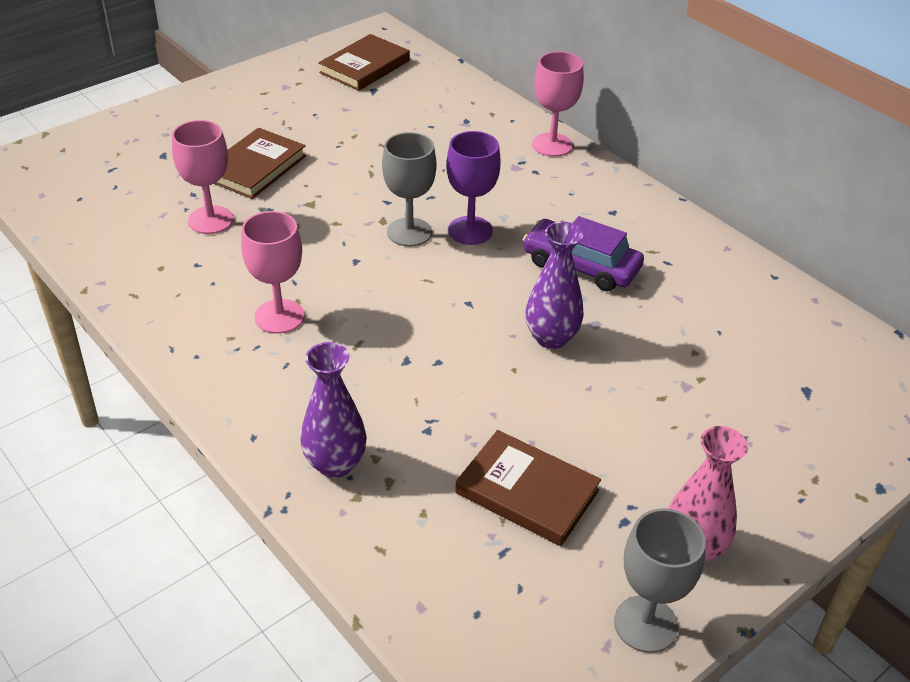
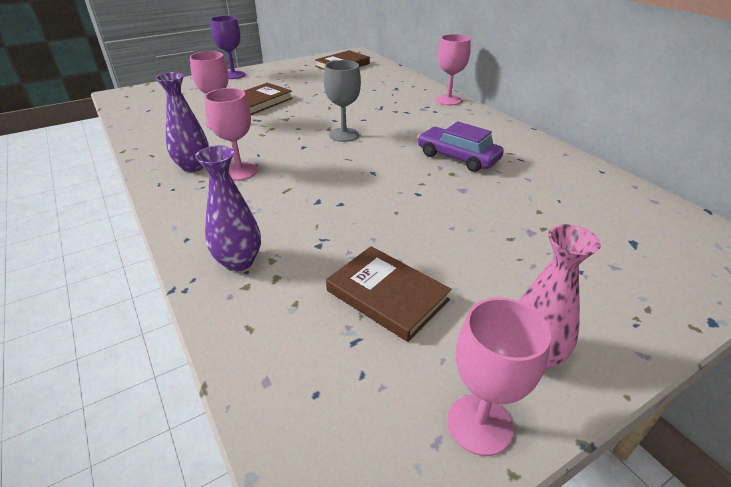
camera: 10 degrees right, 5 degrees down
(470, 230) = (384, 136): purple goblet -> purple goblet (233, 75)
(551, 338) = (428, 195): purple vase -> purple vase (193, 167)
(645, 624) = (479, 424): grey goblet -> pink goblet

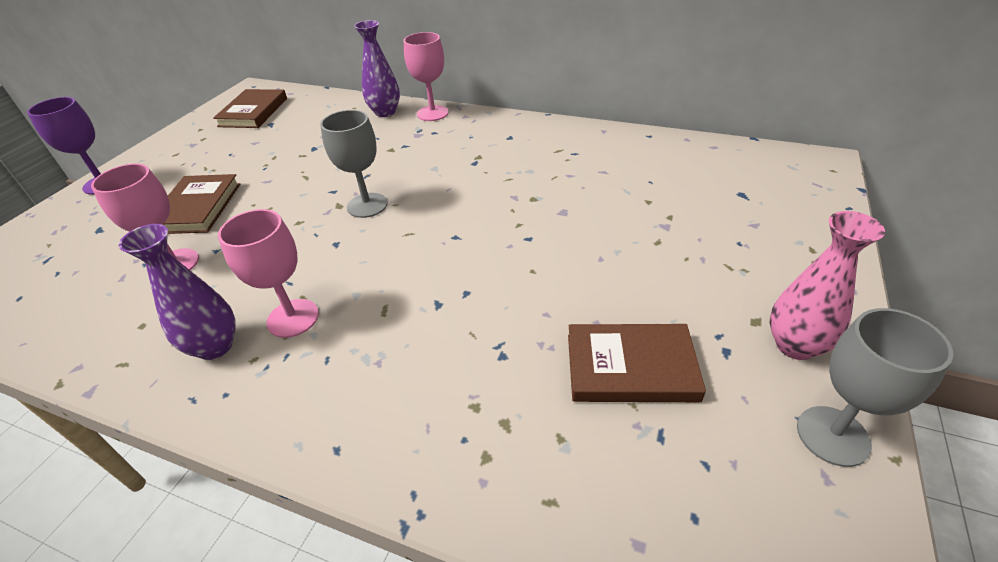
camera: 35 degrees left, 5 degrees up
(239, 262) = (440, 433): purple vase -> purple vase (385, 112)
(457, 157) = (518, 177): purple car -> none
(479, 424) = (833, 435): pink goblet -> grey goblet

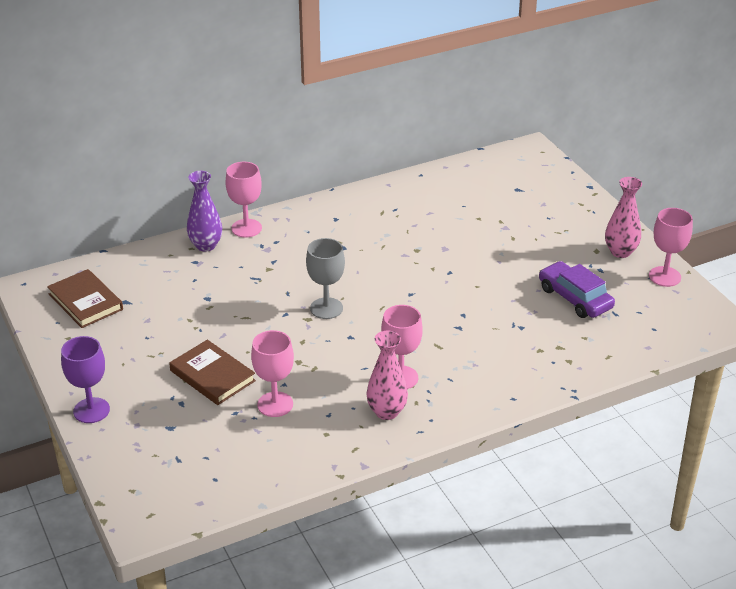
camera: 50 degrees left, 5 degrees down
(215, 346) = (386, 412): purple vase -> pink vase
(630, 367) = (575, 298): brown book -> purple car
(833, 435) = (664, 276): grey goblet -> pink goblet

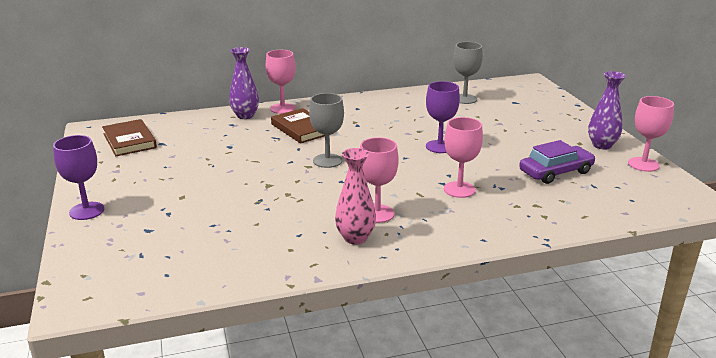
camera: 10 degrees right, 10 degrees down
(212, 376) = (206, 197): brown book -> brown book (301, 129)
(275, 404) = (252, 222): pink goblet -> pink goblet (459, 189)
(445, 273) = (439, 147): none -> purple goblet
(458, 189) = (464, 99): none -> grey goblet
(575, 298) = (556, 172): purple car -> purple car turned 90 degrees clockwise
(620, 252) = (602, 145): pink vase -> purple vase

